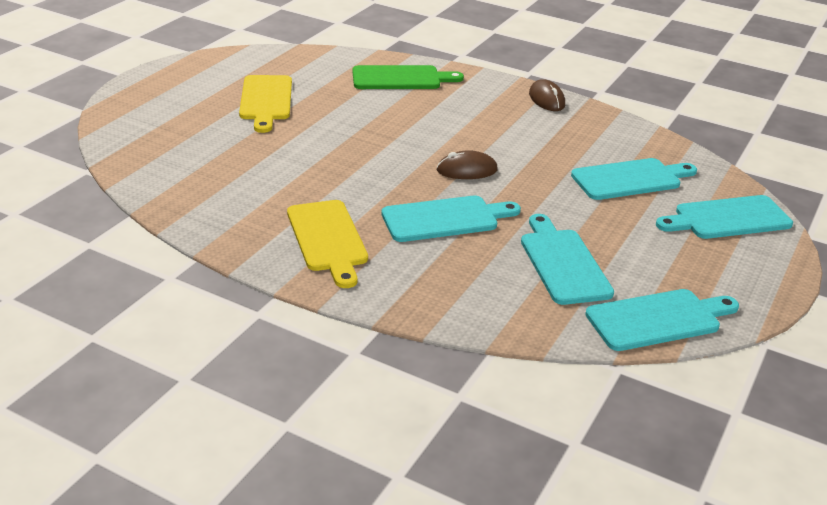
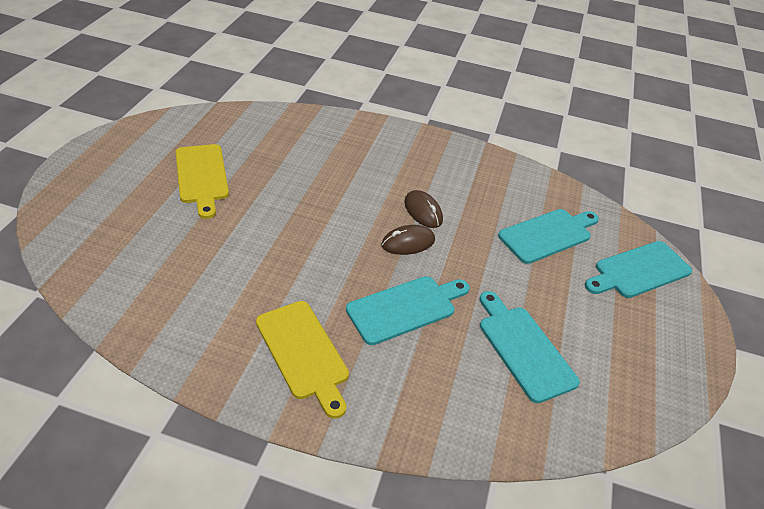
camera: 15 degrees left, 10 degrees up
(401, 78) = (320, 136): green cutting board -> none
(546, 99) = (452, 148): brown mouse -> brown mouse (423, 211)
(658, 319) = (624, 407): turquoise cutting board -> none

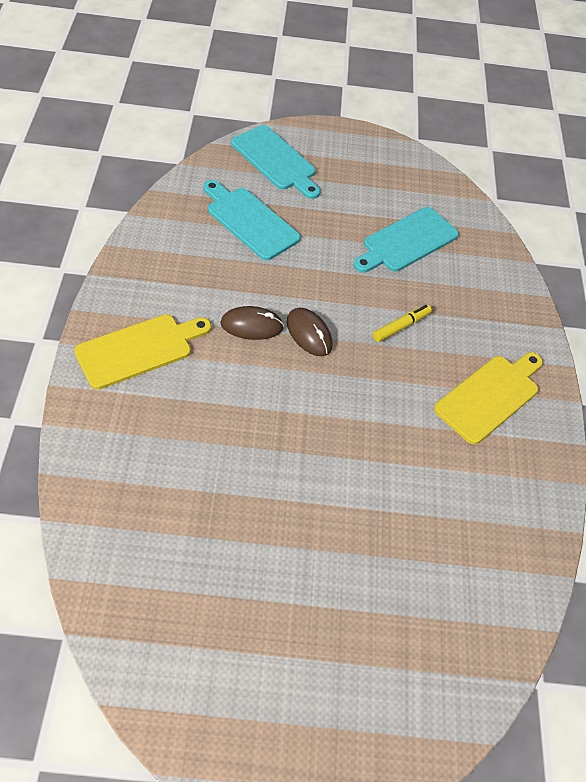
camera: 105 degrees left, 10 degrees up
(202, 176) = (271, 580): yellow cutting board -> yellow cutting board (139, 350)
(405, 308) = (401, 326): turquoise cutting board -> yellow marker
(423, 211) = (252, 325): brown mouse -> brown mouse turned 45 degrees clockwise

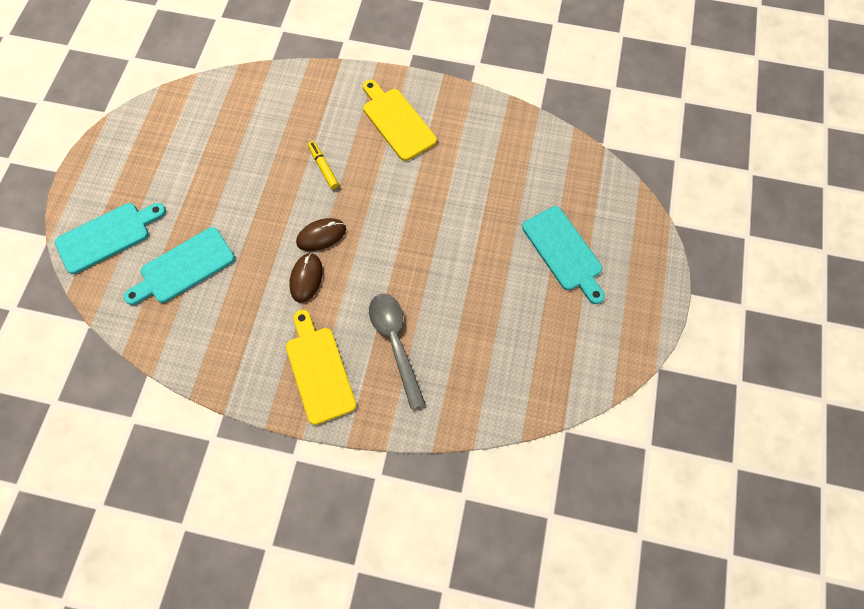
camera: 75 degrees left, 15 degrees up
(178, 421) = (395, 342): none -> grey spoon
(407, 241) = (233, 145): turquoise cutting board -> turquoise cutting board (564, 252)

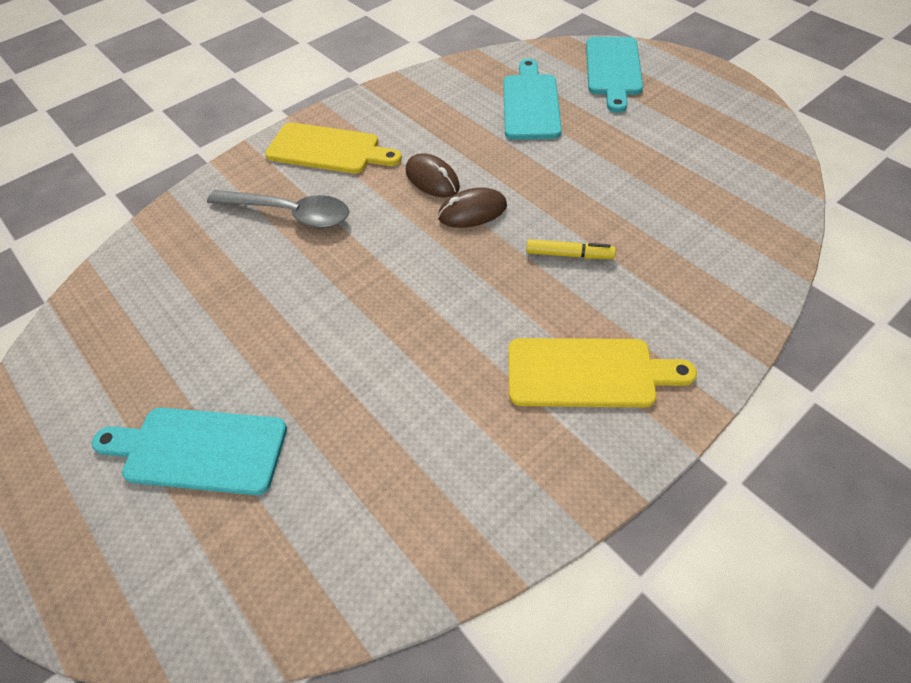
camera: 130 degrees right, 15 degrees down
(321, 236) = (472, 212): brown mouse -> brown mouse turned 60 degrees clockwise

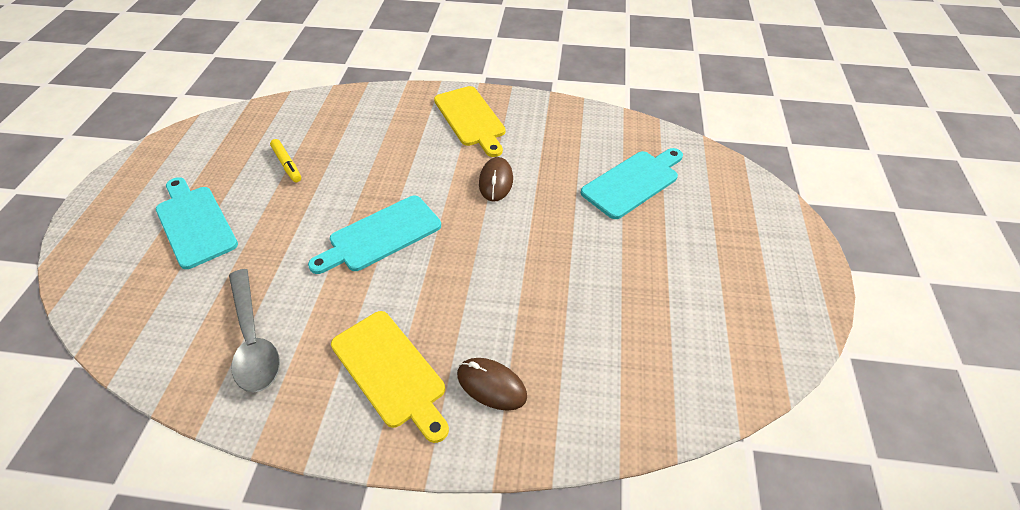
camera: 45 degrees right, 5 degrees down
(290, 213) = (398, 140): grey spoon -> grey spoon (253, 340)
(472, 212) = (485, 220): brown mouse -> brown mouse (491, 385)
(569, 254) = (495, 296): yellow marker -> yellow marker (287, 164)
(613, 69) = (735, 204): turquoise cutting board -> turquoise cutting board (381, 235)

